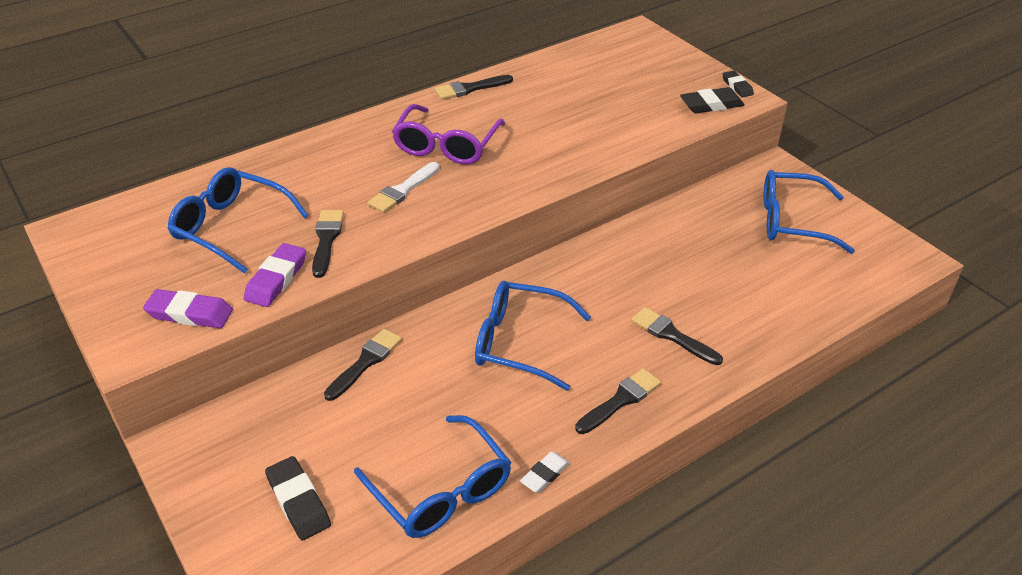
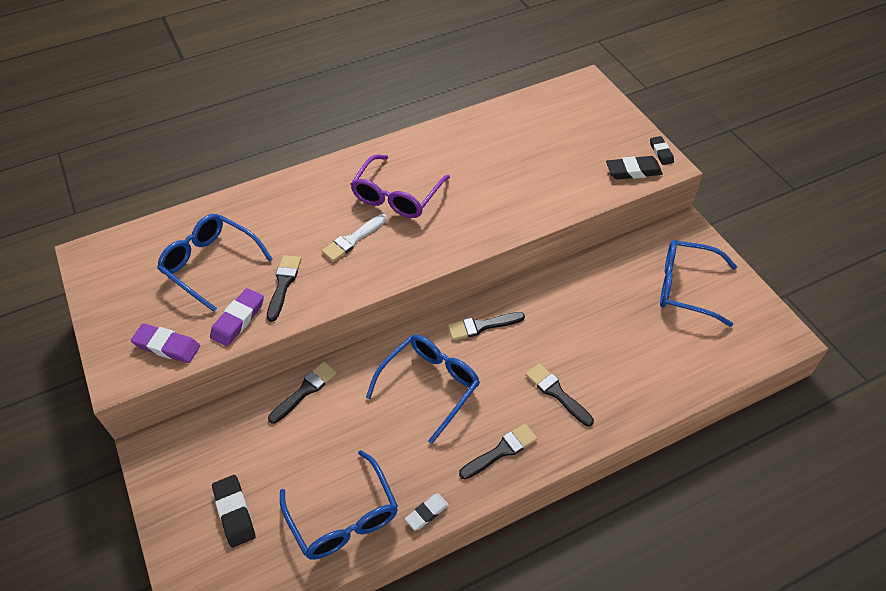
camera: 10 degrees right, 10 degrees up
(470, 88) = (427, 136): black brush -> black brush (482, 326)
(519, 342) = (430, 386): blue glasses -> blue glasses turned 105 degrees clockwise

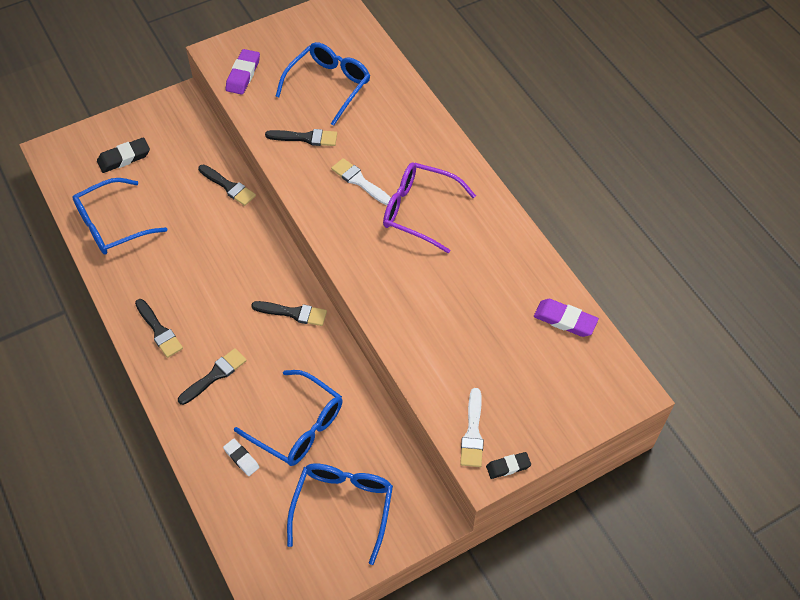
camera: 85 degrees right, 5 degrees up
(238, 320) = (268, 114): purple eraser -> purple eraser (565, 320)
(427, 513) = (109, 279): white eraser -> white eraser (241, 458)
(430, 386) = (228, 275): blue glasses -> blue glasses (298, 426)
(482, 326) = (293, 313): black brush -> black brush turned 120 degrees clockwise
(633, 171) = (473, 433): black eraser -> white brush

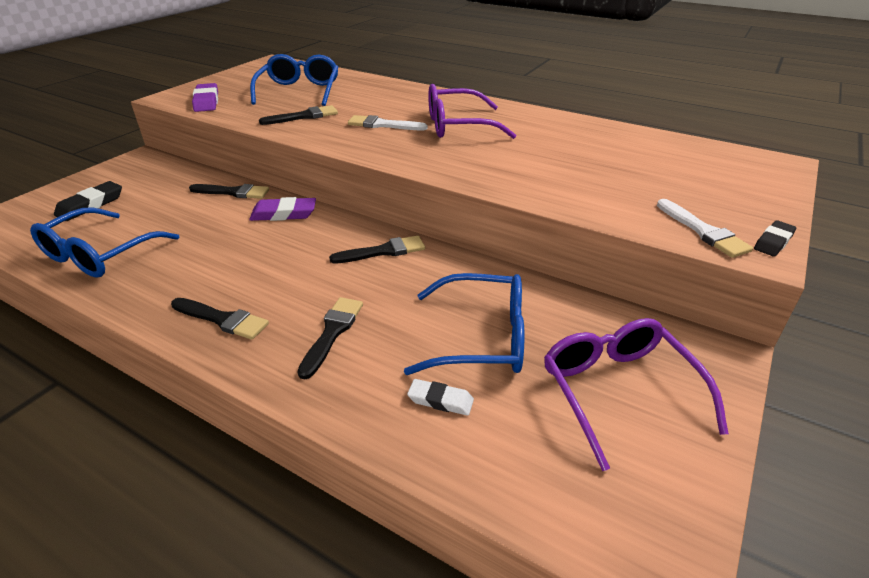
camera: 30 degrees left, 20 degrees down
(343, 507) = (618, 391): blue glasses -> purple glasses
(565, 320) = (664, 144): purple eraser -> purple eraser (284, 214)

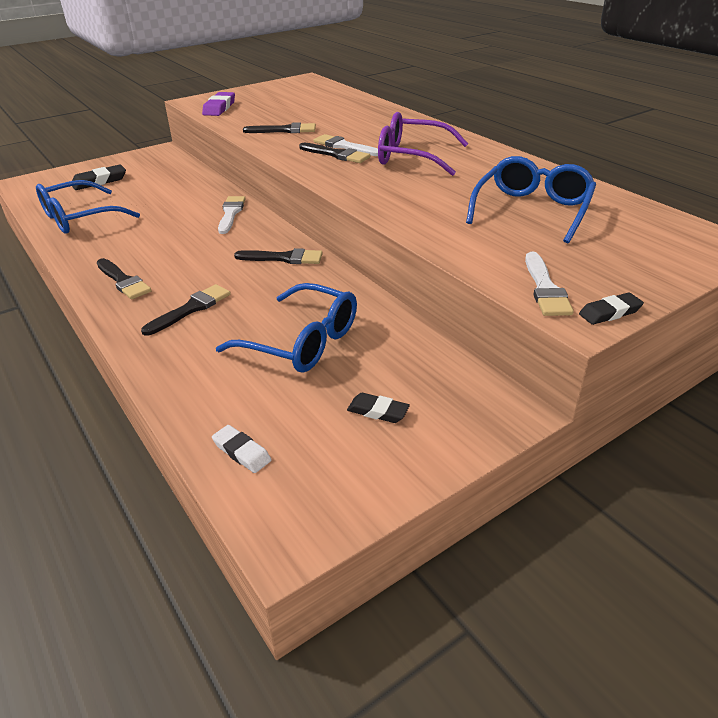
camera: 25 degrees right, 0 degrees up
(233, 192) = (207, 189): black brush -> black brush (337, 155)
(284, 214) = (231, 213): purple eraser -> white brush
(299, 91) = (302, 108): blue glasses -> blue glasses (532, 210)
(440, 400) = (227, 376): white eraser -> white eraser (242, 452)
(618, 391) = (378, 411): purple glasses -> black eraser

